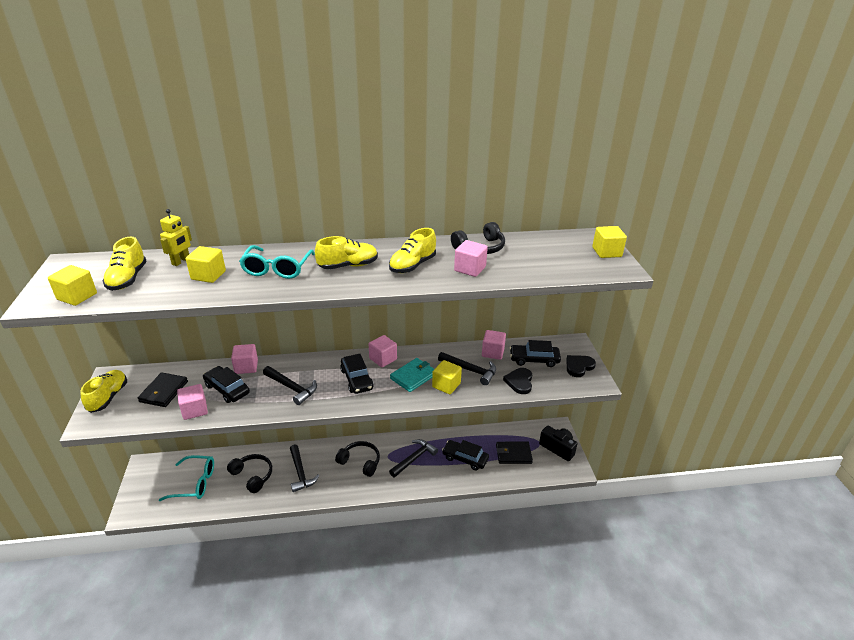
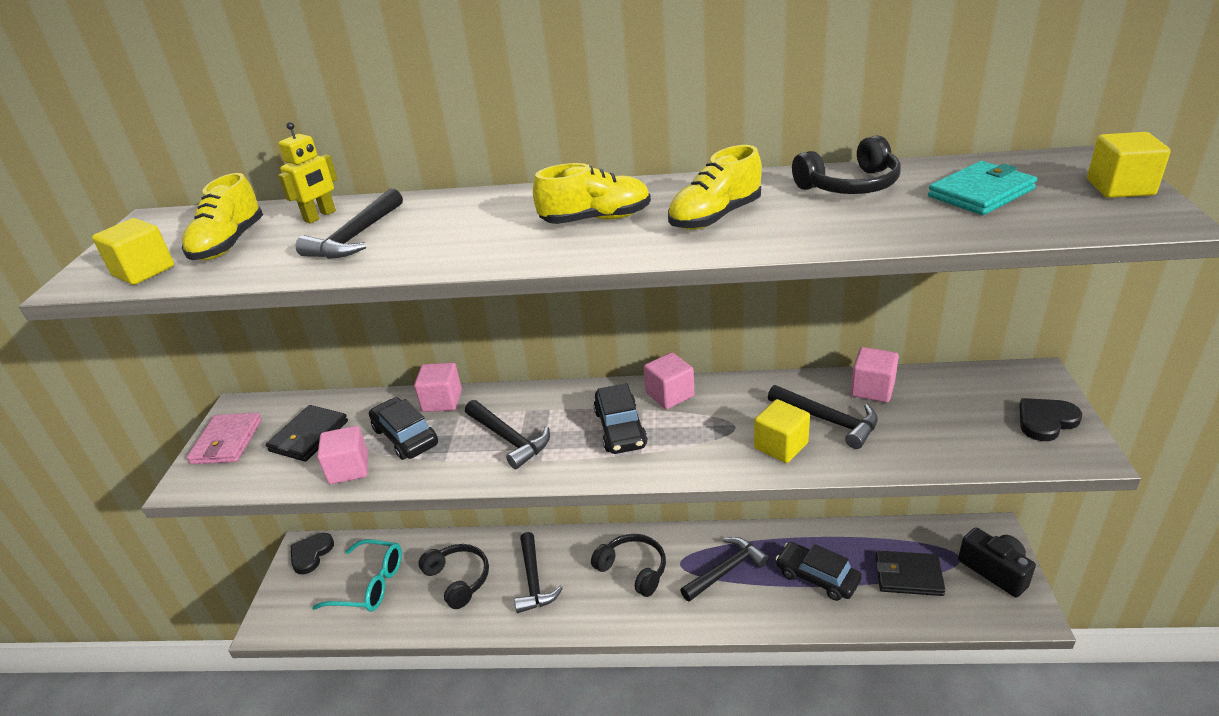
camera: 15 degrees right, 0 degrees up
(108, 397) = (227, 442): yellow shoe -> pink wallet
(208, 275) = (355, 237): yellow cube -> black hammer
(277, 269) = (471, 226): turquoise glasses -> none
(413, 376) = (721, 427): turquoise wallet -> turquoise wallet (981, 193)
(470, 269) = (827, 221): pink cube -> none
(519, 382) = (923, 446): black heart -> black heart (311, 554)
(534, 359) = (953, 404): black car -> none

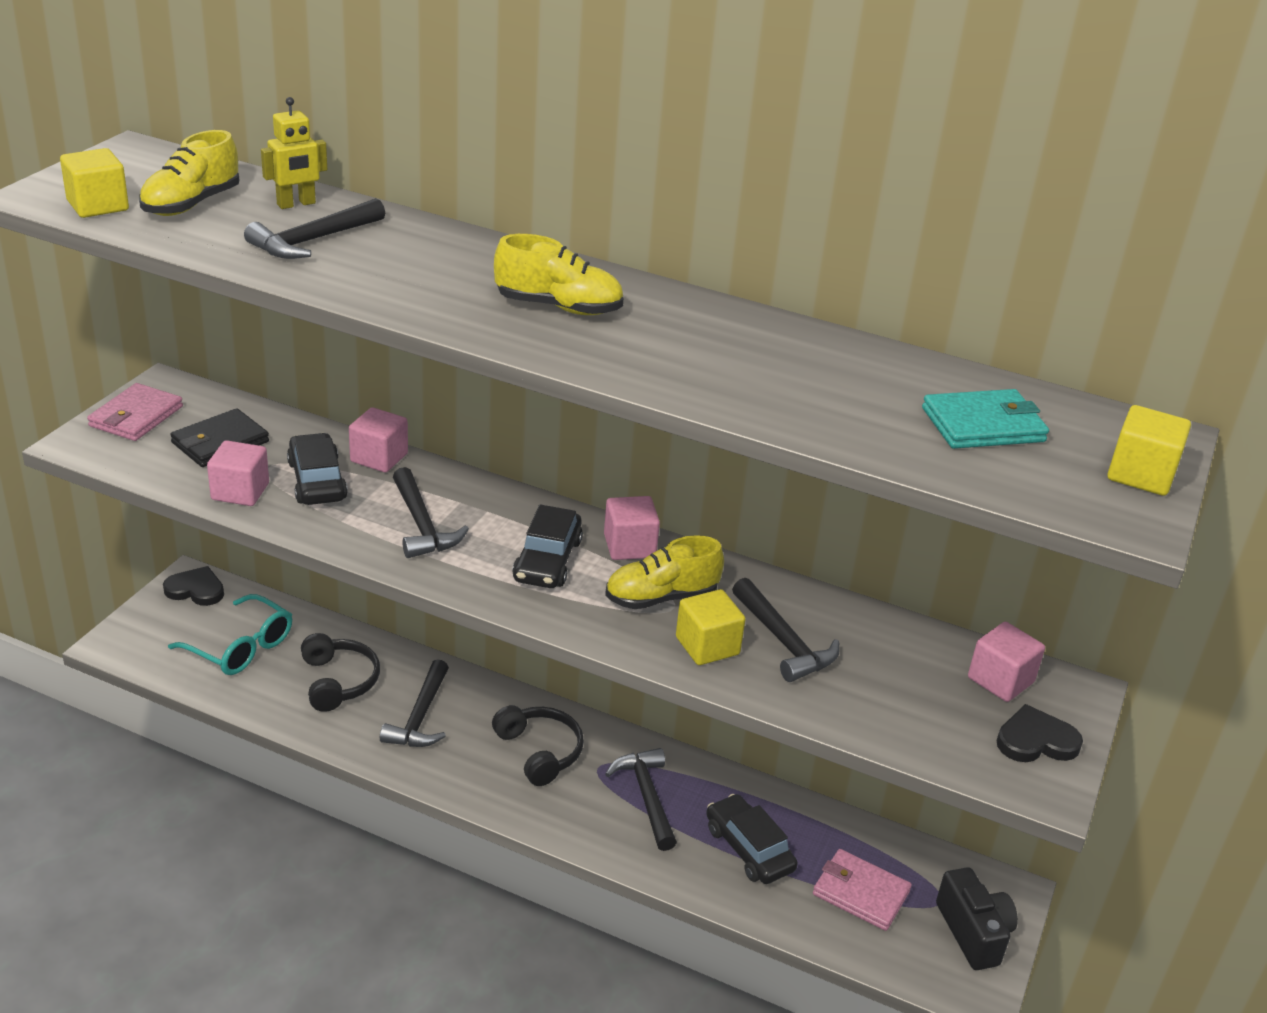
camera: 15 degrees right, 0 degrees up
(311, 554) = (196, 589): black heart -> black heart turned 60 degrees clockwise
(715, 217) = (678, 349): yellow shoe -> yellow shoe (661, 597)
(726, 570) = (646, 797): black hammer -> black hammer turned 90 degrees counterclockwise
(849, 185) = (856, 365): black headphones -> none
(872, 389) = (865, 629): pink cube -> pink cube (1000, 680)
(908, 575) = (860, 893): black wallet -> pink wallet

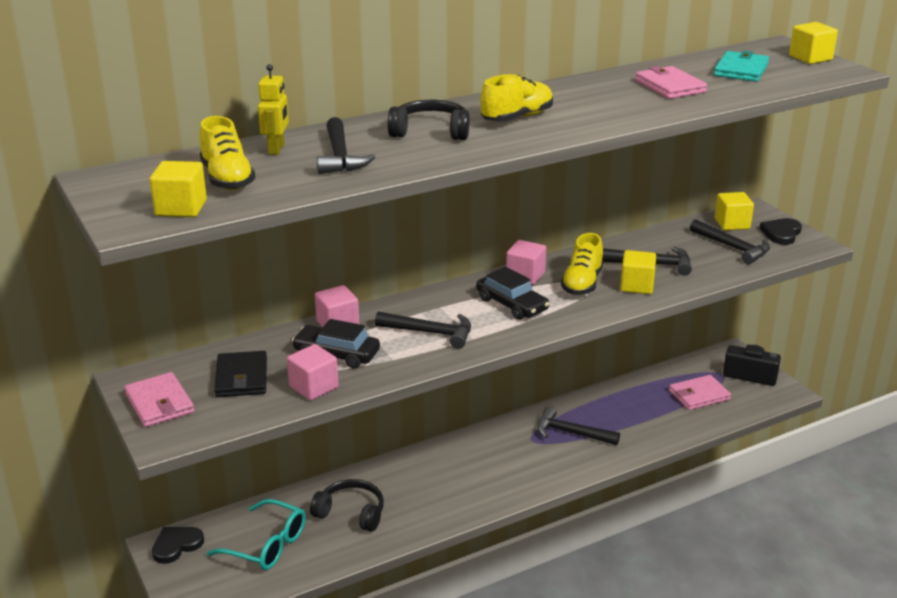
camera: 50 degrees left, 5 degrees down
(241, 647) = (267, 545): turquoise glasses -> turquoise glasses turned 45 degrees clockwise
(420, 717) = (421, 491): black hammer -> black hammer (733, 247)
(539, 752) = (498, 456): black headphones -> black headphones (430, 132)
(749, 848) = (639, 416): black car -> none
(825, 383) = (670, 86): none -> pink wallet
(1000, 680) = (732, 224): pink cube -> yellow cube

